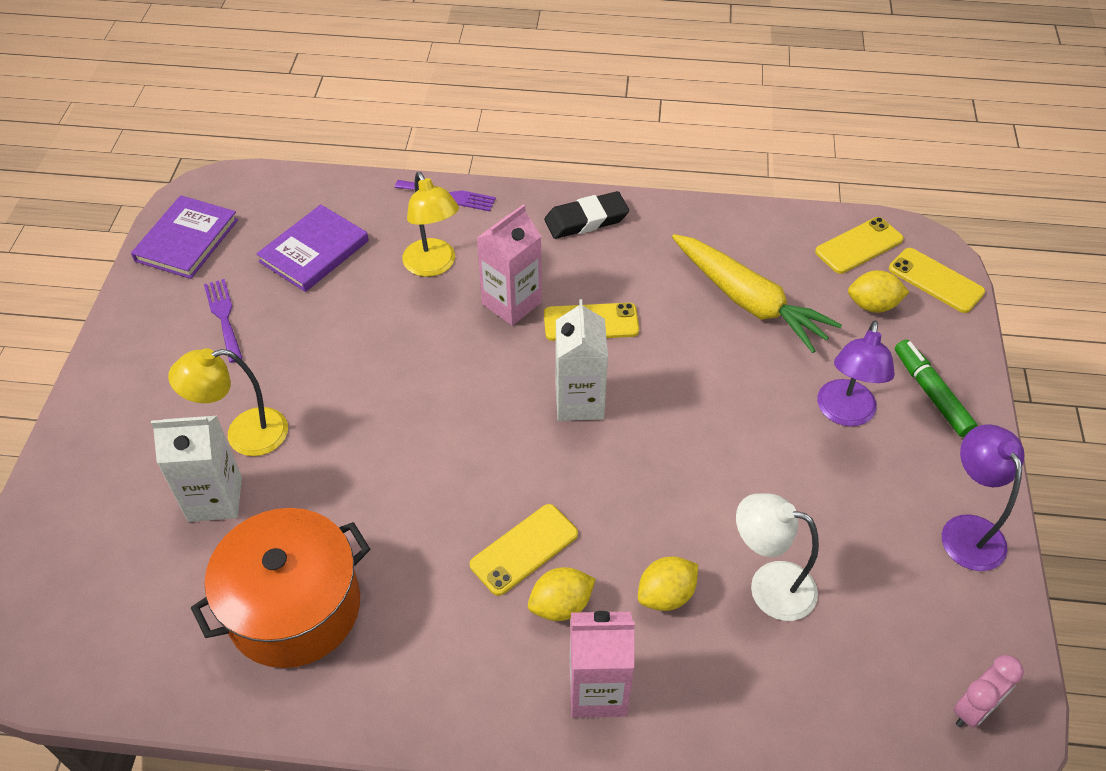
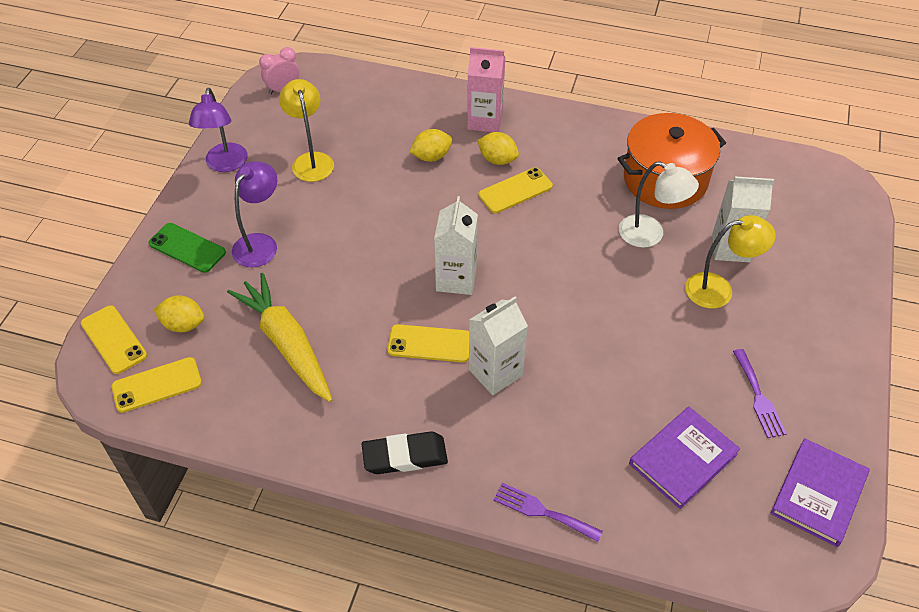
camera: 170 degrees left, 0 degrees up
(433, 266) = (564, 423): yellow lamp -> yellow lamp (311, 160)
(511, 303) = (495, 372): pink carton -> white carton
(561, 605) = (497, 160): yellow lemon -> yellow lemon turned 45 degrees clockwise
(769, 586) = (366, 153): white lamp -> white lamp (650, 235)
(931, 394) = (187, 248): green marker -> green phone

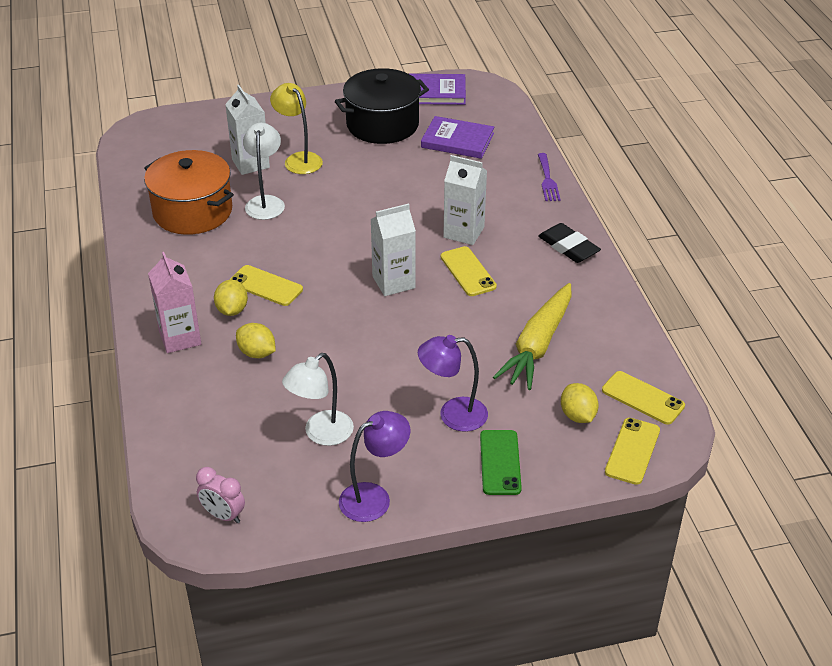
camera: 120 degrees left, 10 degrees down
(311, 160) = (321, 434): yellow lamp -> white lamp
(758, 397) = (382, 125): purple fork -> black pot

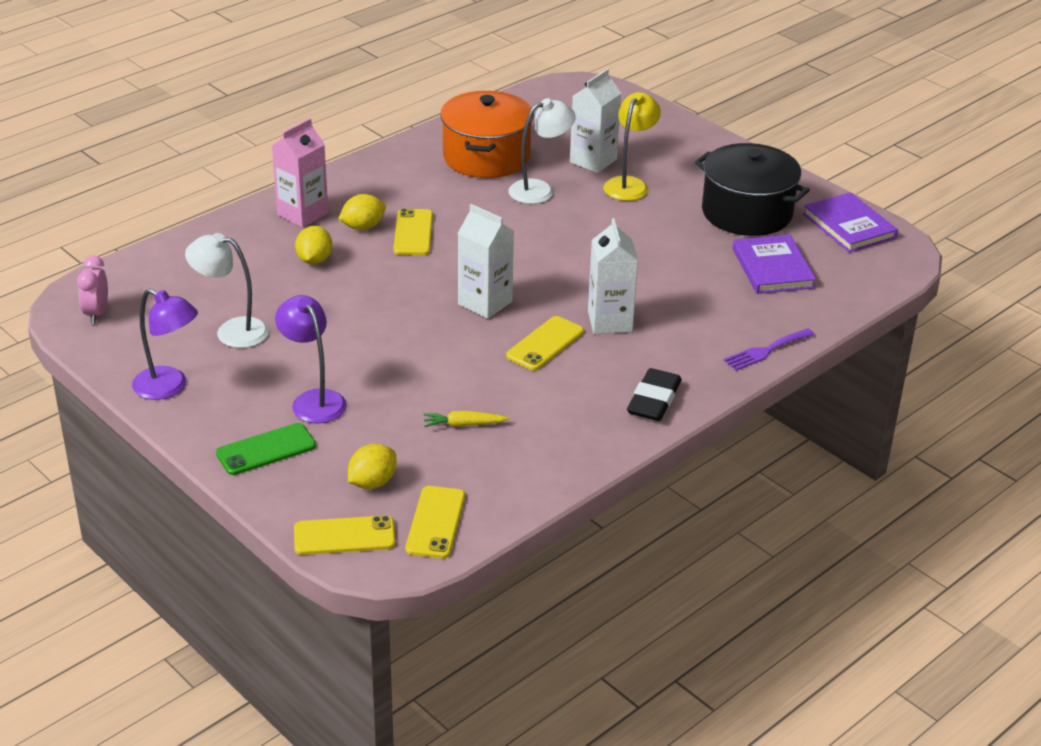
camera: 60 degrees right, 5 degrees down
(538, 345) = (464, 425): yellow carrot -> yellow carrot, size x0.43

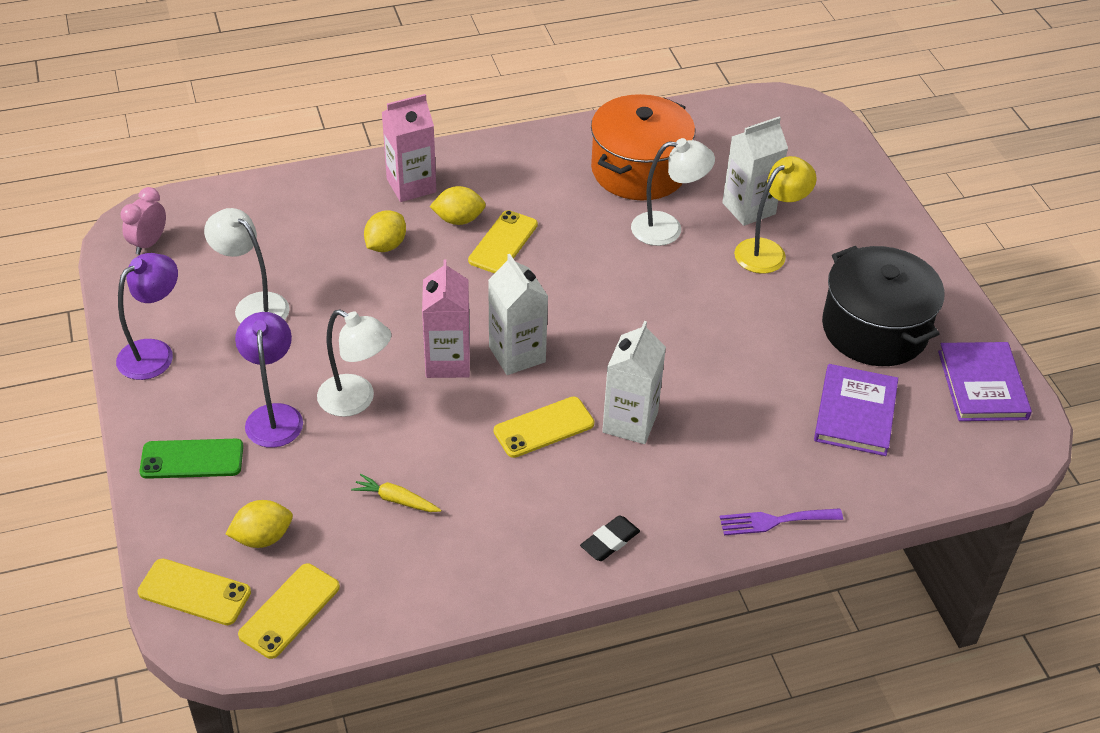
camera: 25 degrees right, 10 degrees up
(169, 387) = (154, 352): purple lamp -> purple lamp turned 105 degrees counterclockwise
(376, 370) = (356, 400): none -> white lamp
(432, 323) = (447, 362): none -> pink carton
(654, 400) = (610, 541): black eraser -> black eraser, size x0.66

